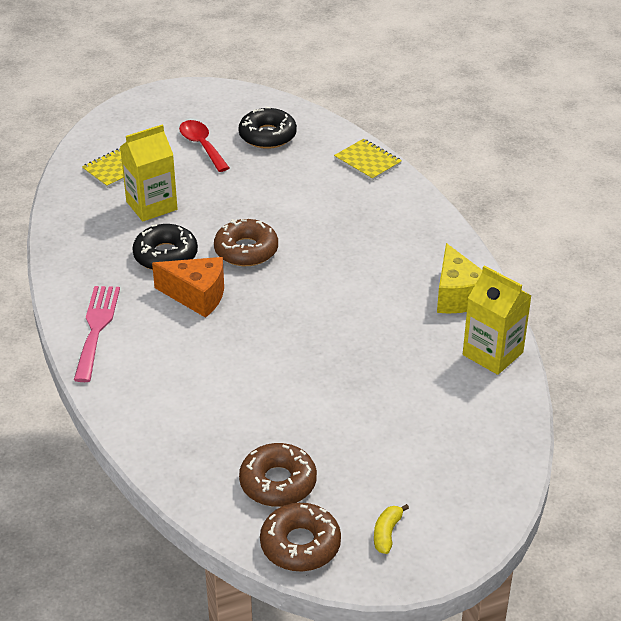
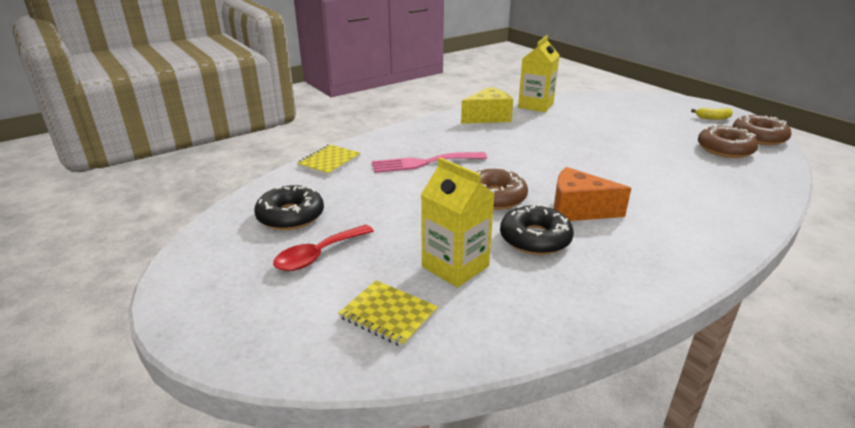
camera: 105 degrees left, 10 degrees down
(96, 328) = (678, 256): pink fork -> pink fork (423, 163)
(196, 296) = (578, 210): orange cheese -> orange cheese turned 75 degrees counterclockwise

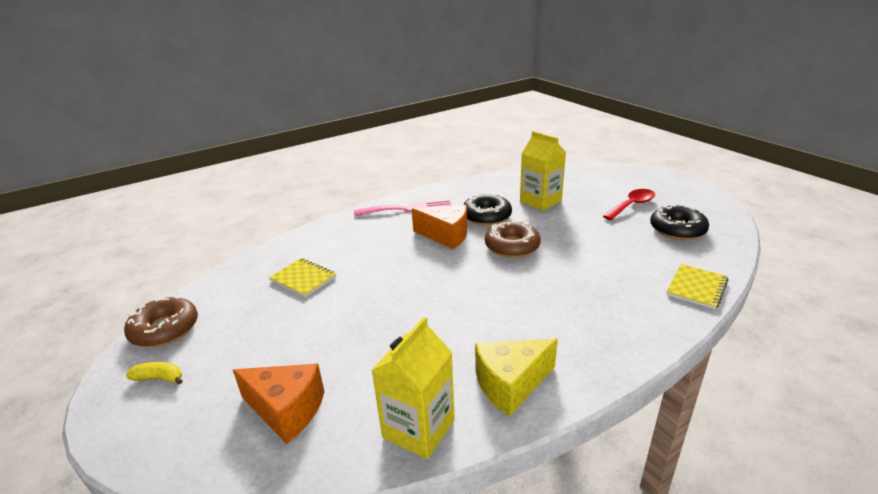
camera: 175 degrees left, 0 degrees up
(388, 314) = (572, 182): yellow notebook -> yellow notebook (303, 279)
(423, 163) = (587, 285): pink fork -> pink fork (408, 209)
(614, 109) = (286, 410): none -> orange cheese
(725, 149) = (237, 307): brown donut -> none

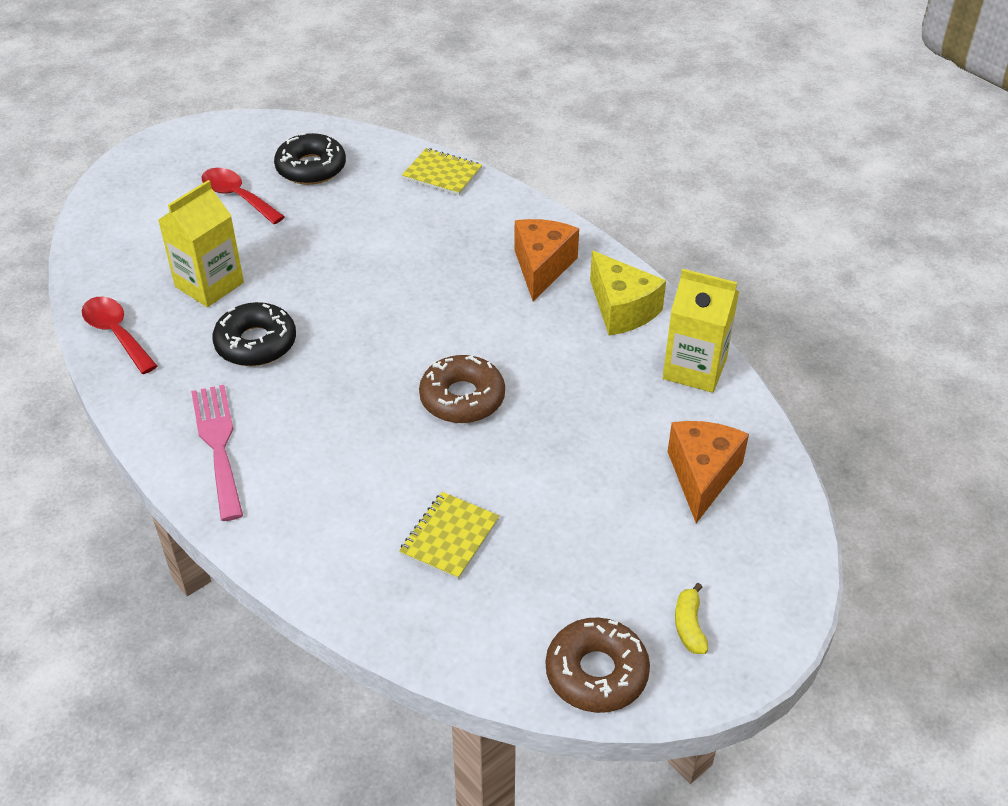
camera: 100 degrees left, 15 degrees up
(446, 236) = (318, 385): orange cheese -> orange cheese (542, 267)
(499, 180) = (116, 334): none -> red spoon
(512, 246) = (352, 313): brown donut -> brown donut (462, 398)

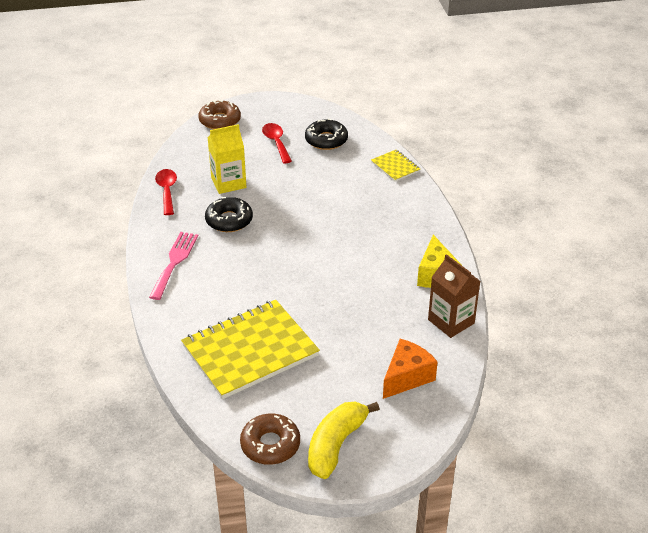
camera: 30 degrees right, 5 degrees down
(449, 537) = (250, 351): yellow notebook -> yellow notebook, size x2.22
(462, 398) = (311, 287): brown donut -> brown donut (220, 120)
(542, 267) = (409, 236): orange cheese -> none
(689, 626) = (336, 445): yellow banana -> yellow banana, size x2.20
(694, 369) = (451, 321): yellow carton -> brown carton

